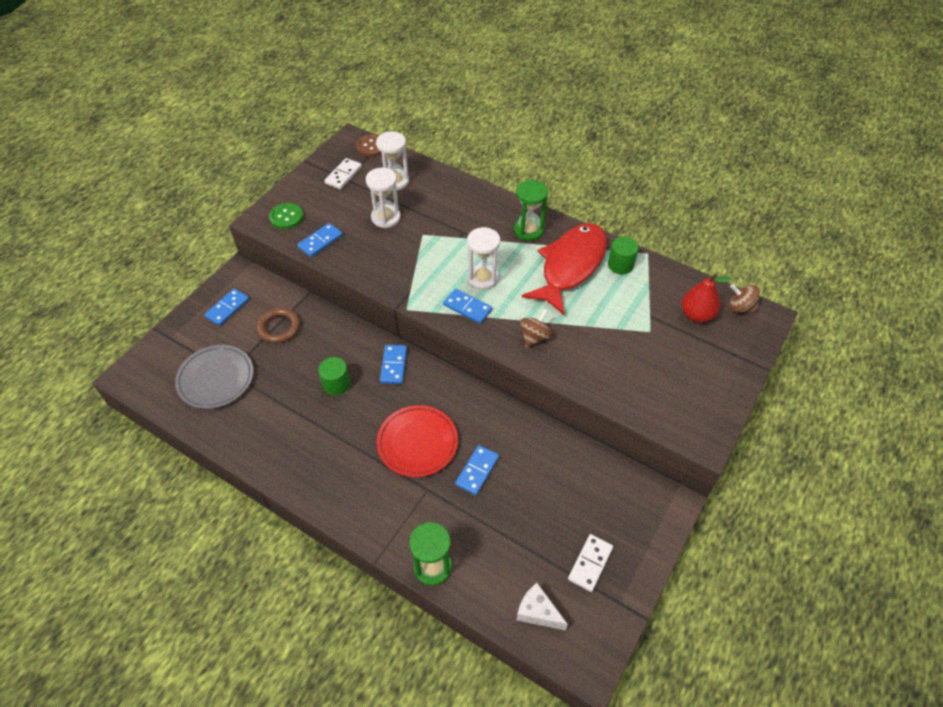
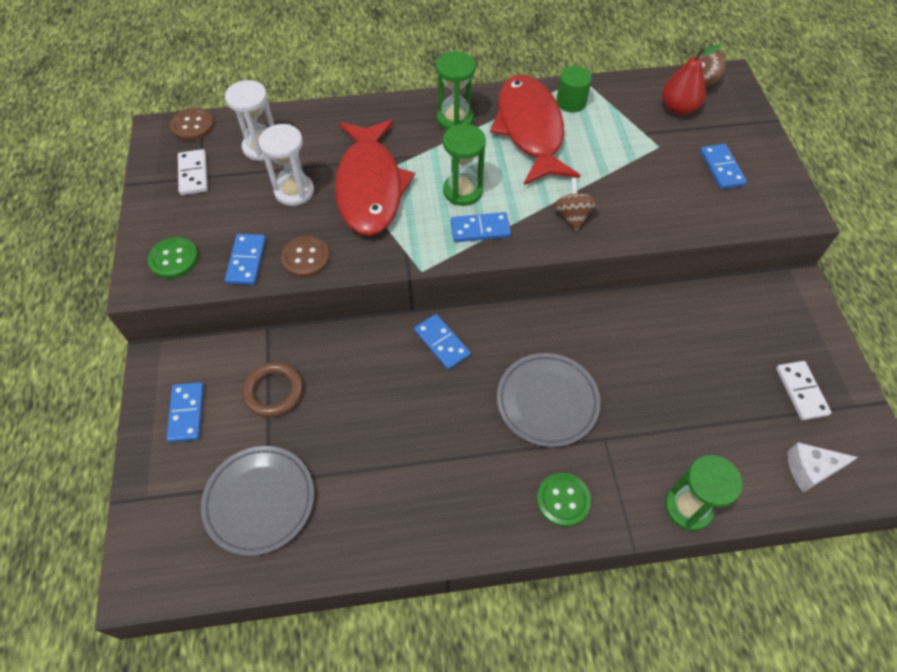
camera: 40 degrees left, 5 degrees up
(336, 384) = (404, 405): green cylinder -> none
(352, 260) = (306, 258): none -> brown button
(365, 503) = (563, 500): none -> green button
(417, 443) = (547, 401): red plate -> grey plate
(431, 241) = (370, 186): none -> red fish
(477, 471) = (627, 385): blue domino -> blue domino (721, 168)
(483, 278) = (463, 191): white hourglass -> green hourglass

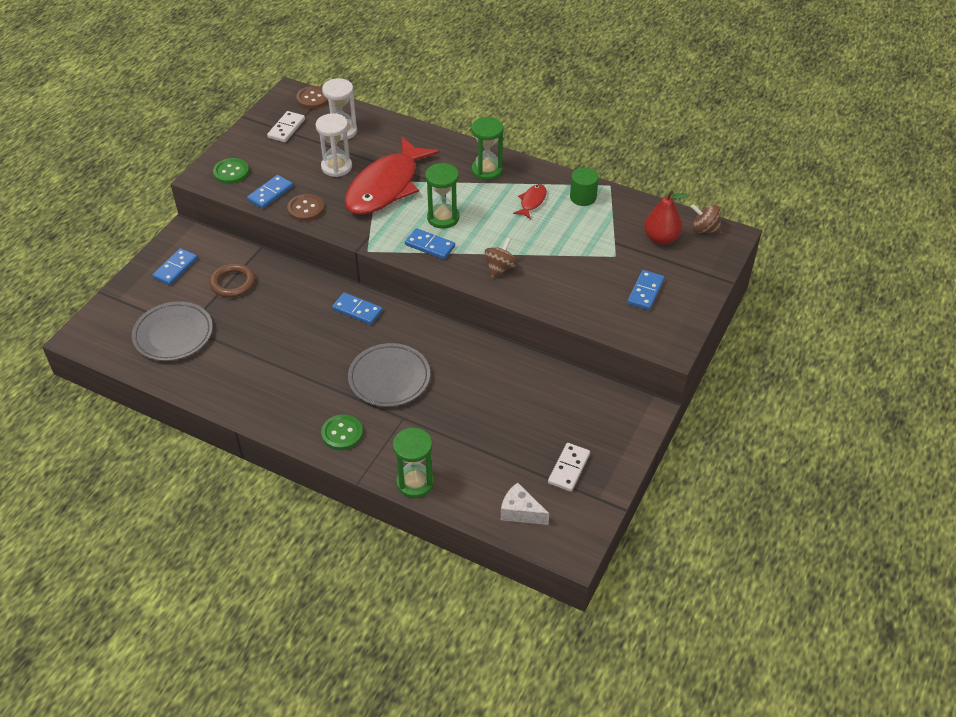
camera: 35 degrees right, 10 degrees down
(441, 343) = (357, 310): blue domino -> blue domino turned 60 degrees counterclockwise
(530, 130) = (532, 202): red fish -> red fish, size x0.41

